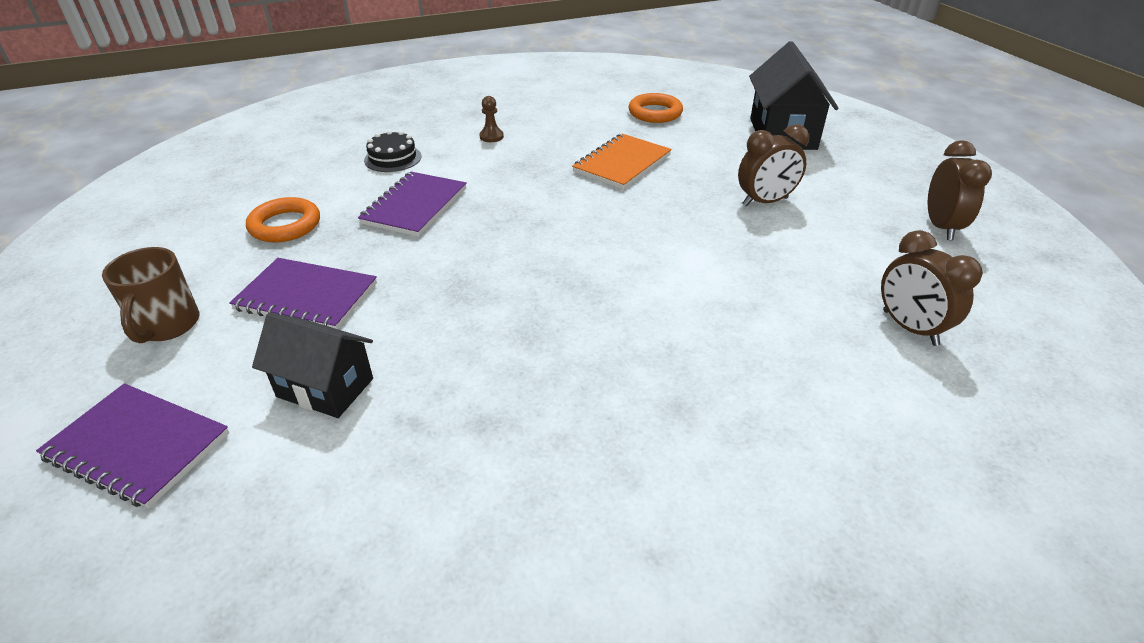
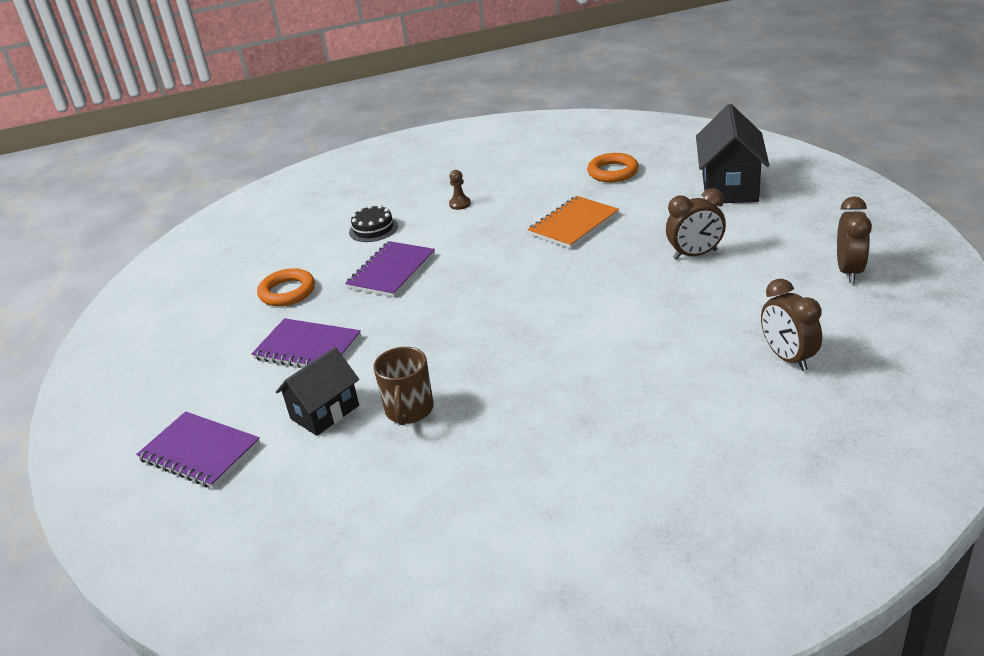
camera: 10 degrees right, 5 degrees down
(167, 325) = (207, 372): brown mug -> brown mug (409, 411)
(325, 387) = (325, 412): black house -> black house turned 75 degrees counterclockwise

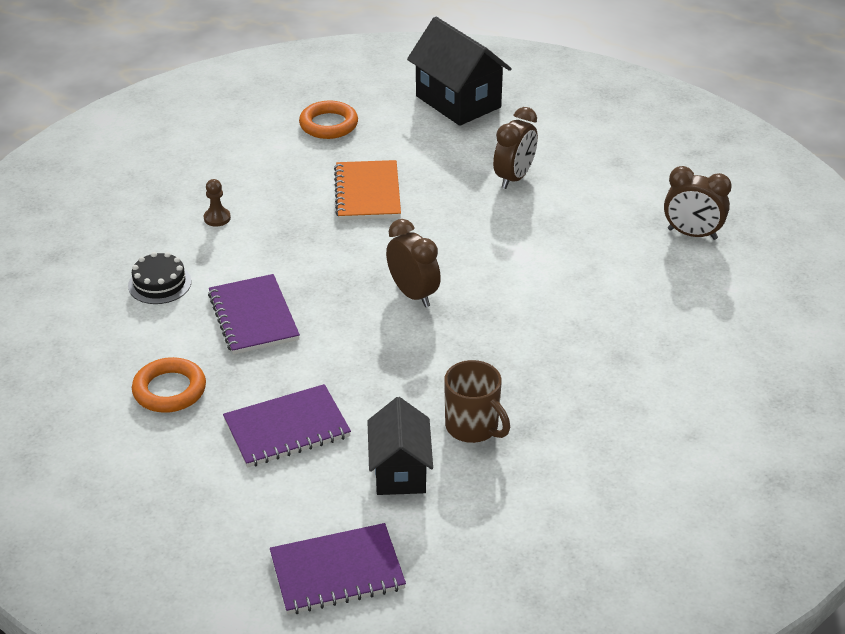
camera: 50 degrees left, 5 degrees up
(849, 271) = (646, 143): brown clock -> brown clock (413, 294)

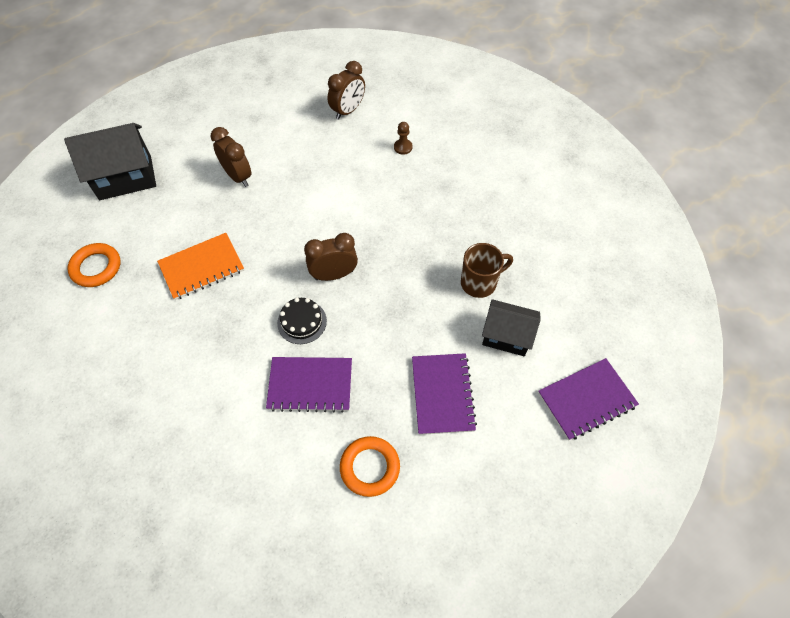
camera: 70 degrees left, 20 degrees up
(159, 284) = (235, 446): black cake -> black cake (302, 322)
(217, 218) = (172, 381): brown pawn -> brown pawn (403, 147)
(337, 572) = (586, 400): purple notebook -> purple notebook turned 60 degrees clockwise
(367, 193) = (202, 267): orange notebook -> orange notebook turned 45 degrees counterclockwise

